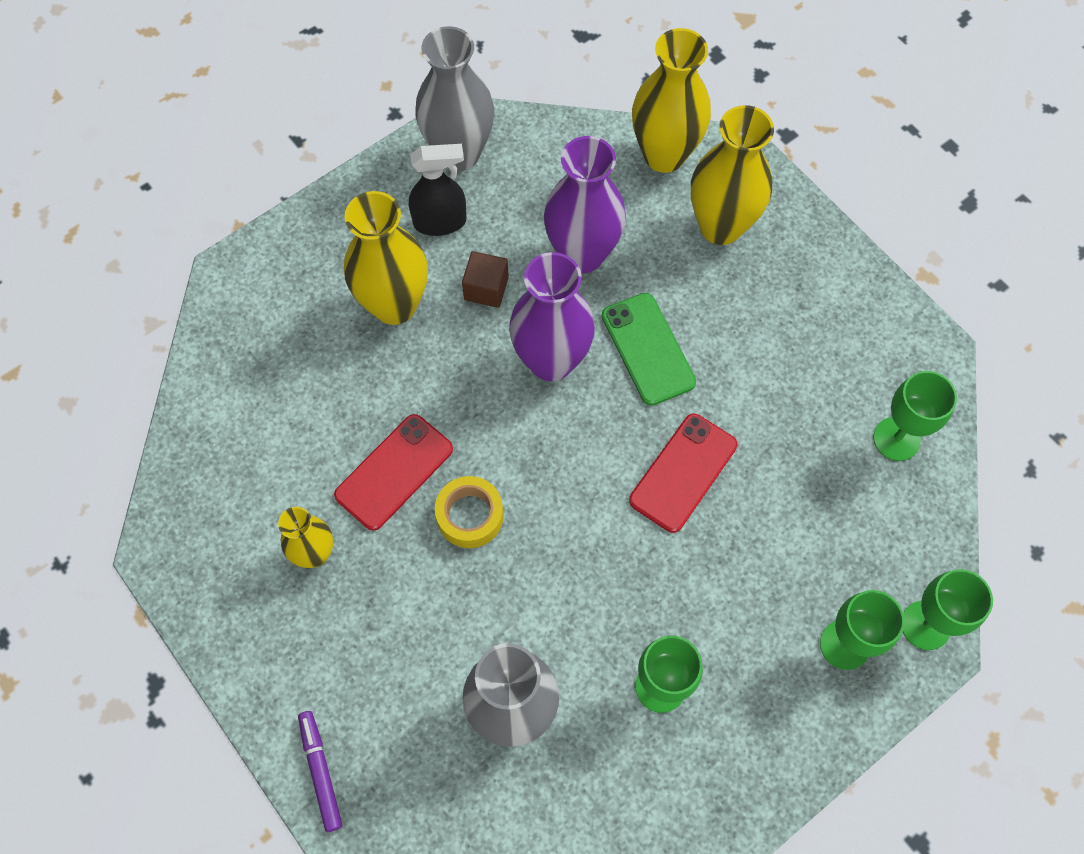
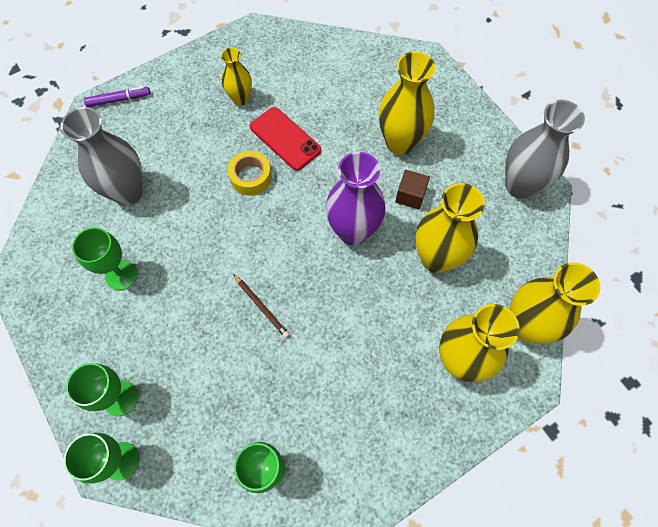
camera: 95 degrees right, 0 degrees up
(440, 222) = (463, 171): black spray bottle -> none
(582, 254) = (436, 258): purple vase -> yellow vase
(648, 349) = (357, 294): green phone -> none
(683, 472) = (261, 306): red phone -> brown pencil

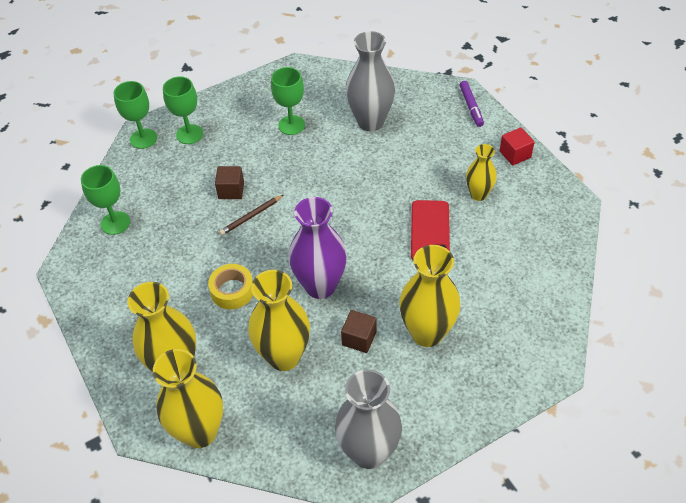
camera: 95 degrees right, 15 degrees down
(191, 67) = (515, 154): none -> red cube
(221, 333) = (231, 190): none -> brown cube
(251, 177) = (384, 205): yellow tape -> yellow tape (232, 291)
(285, 139) = (430, 231): red phone -> red phone turned 45 degrees counterclockwise

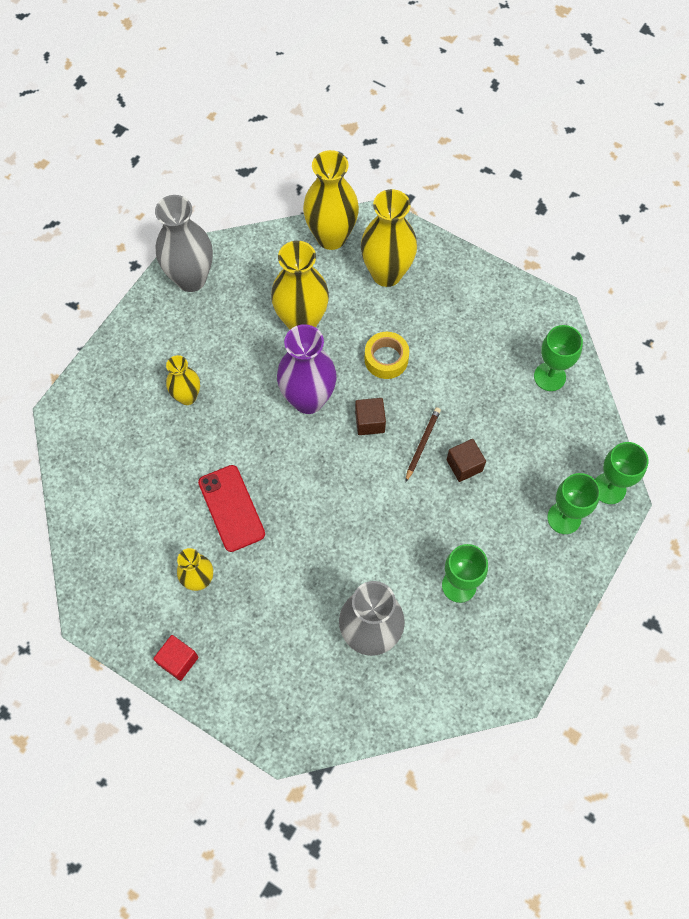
camera: 150 degrees right, 15 degrees up
(359, 338) = (246, 365): brown cube -> brown cube (370, 422)
(427, 333) = (187, 397): yellow vase -> yellow vase, size x0.58
(471, 107) = (259, 719): purple marker -> none

